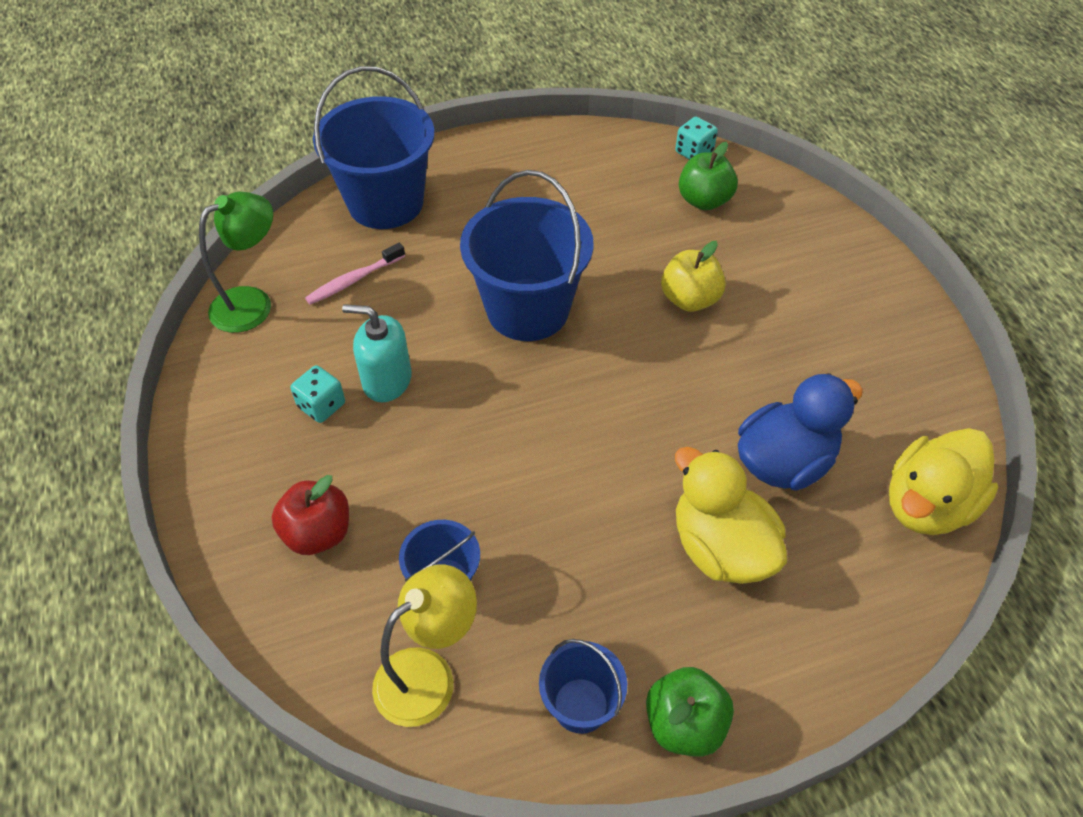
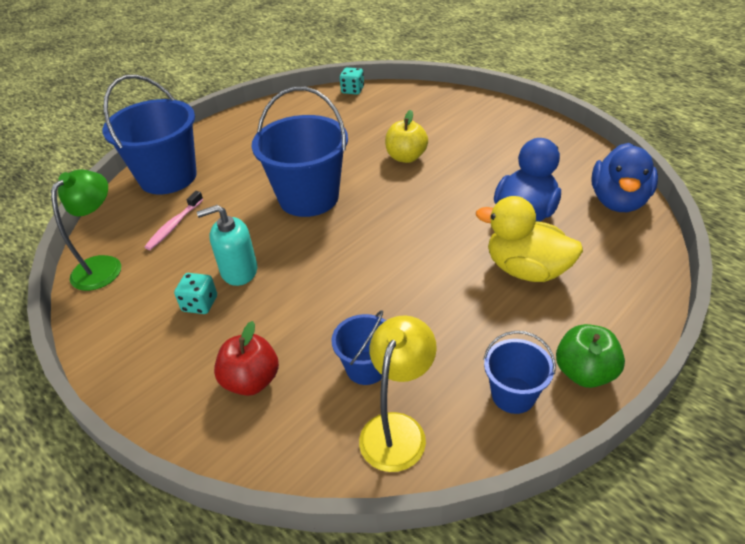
camera: 25 degrees left, 10 degrees down
(704, 201) = (376, 110): green apple -> none
(927, 504) = (618, 201): yellow duck -> blue duck

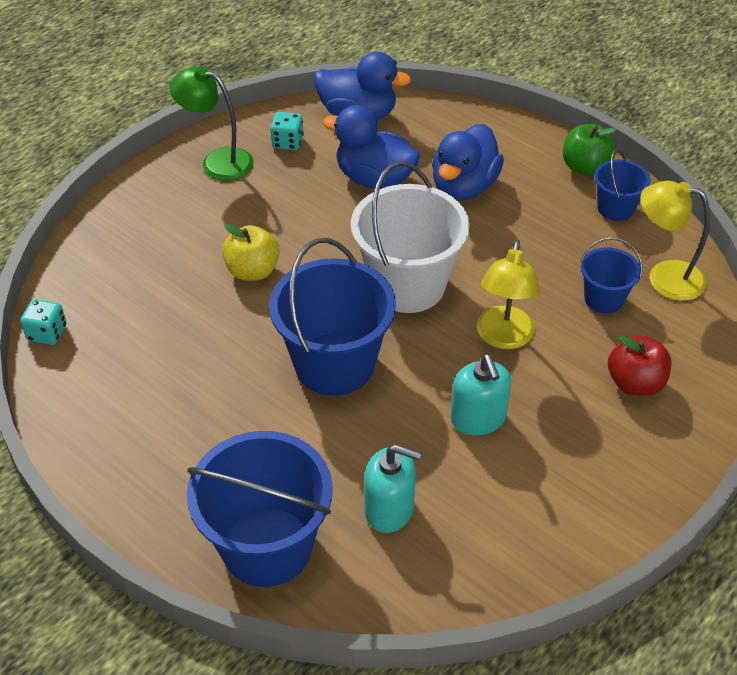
camera: 95 degrees left, 5 degrees up
(104, 266) = (476, 575): green lamp -> green lamp (217, 161)
(174, 225) = (389, 509): pink toothbrush -> turquoise soap dispenser
(200, 304) = (536, 447): turquoise dice -> turquoise dice (287, 142)
(323, 289) = (503, 338): none -> yellow lamp
(389, 233) = (407, 285): none -> white bucket
(526, 270) = (464, 187): yellow duck -> blue duck

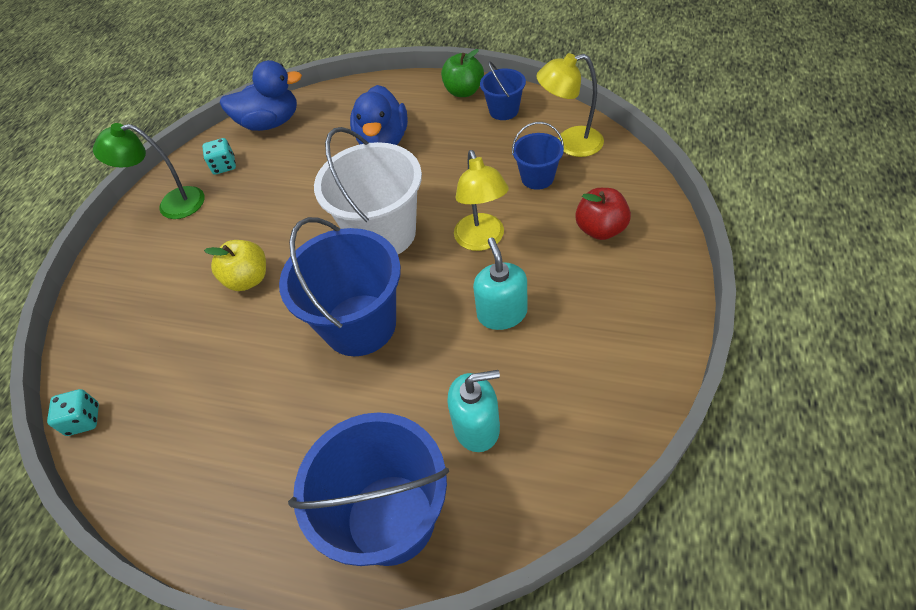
camera: 20 degrees left, 5 degrees up
(374, 179) = (310, 164): blue duck -> none
(478, 418) = (502, 313): turquoise soap dispenser -> turquoise soap dispenser turned 150 degrees counterclockwise

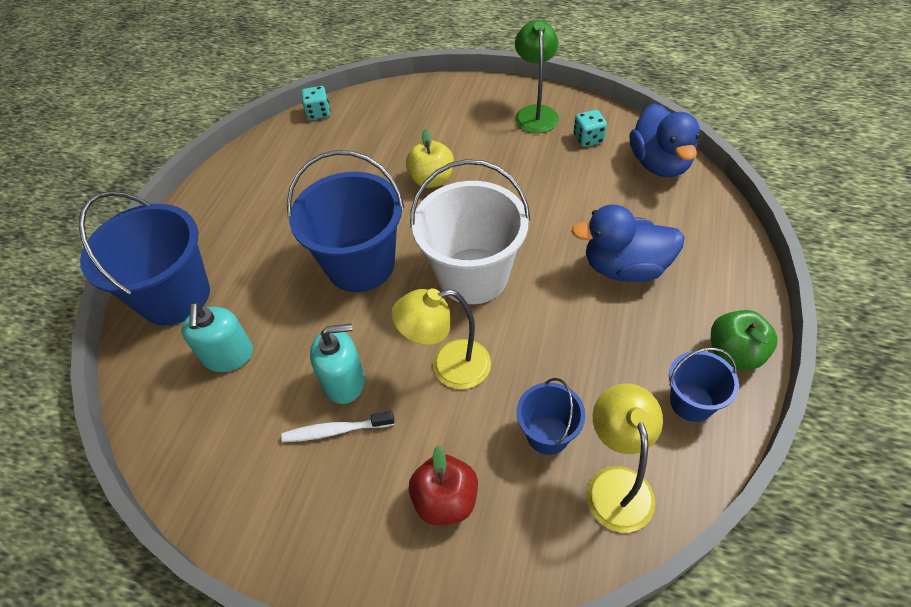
camera: 90 degrees right, 0 degrees up
(553, 311) = (335, 430): none -> white toothbrush

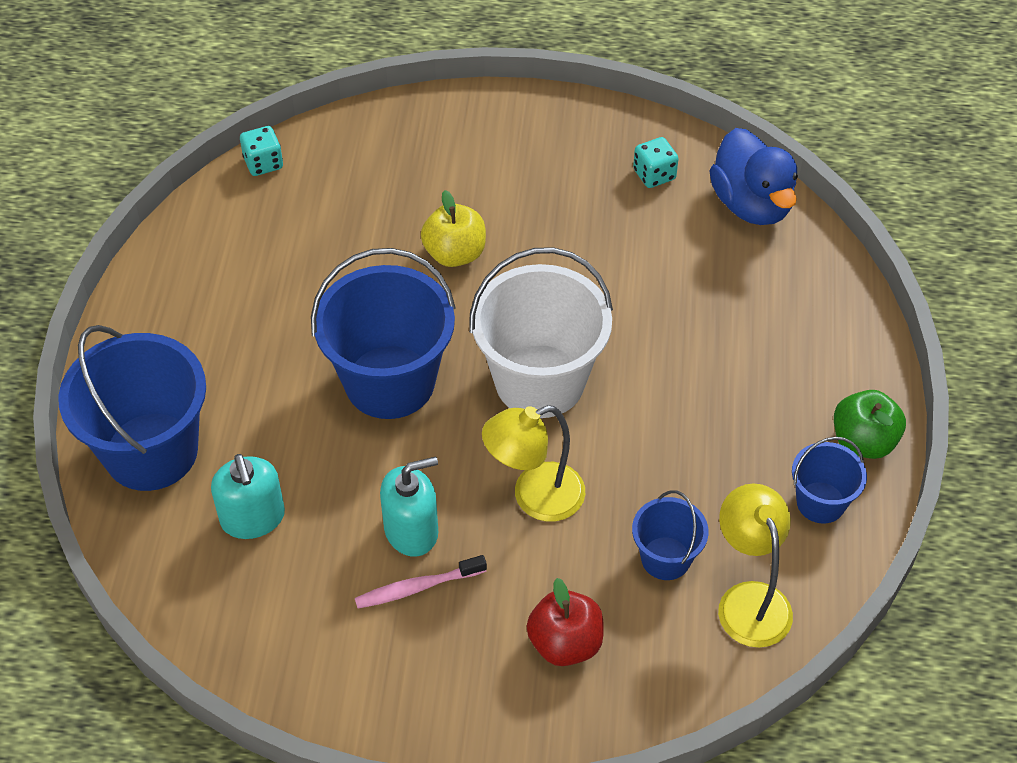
camera: 15 degrees left, 0 degrees up
(335, 430) = (417, 587): white toothbrush -> pink toothbrush
(535, 113) = (576, 140): green lamp -> none
(625, 268) = (726, 351): blue duck -> none

